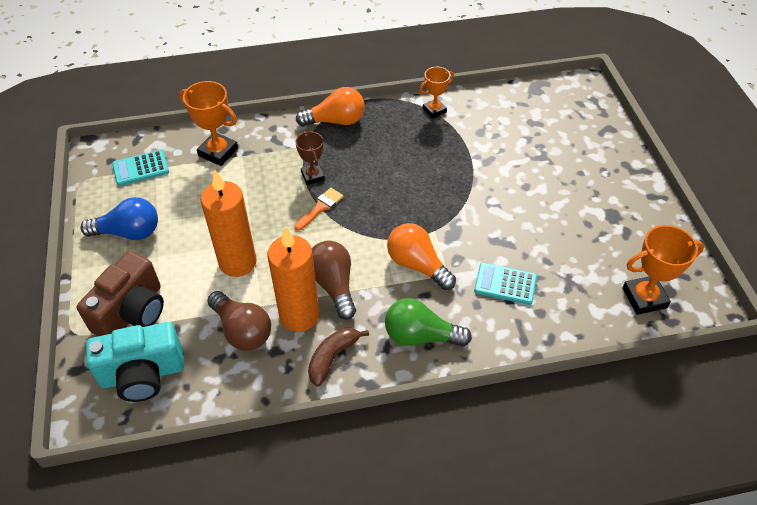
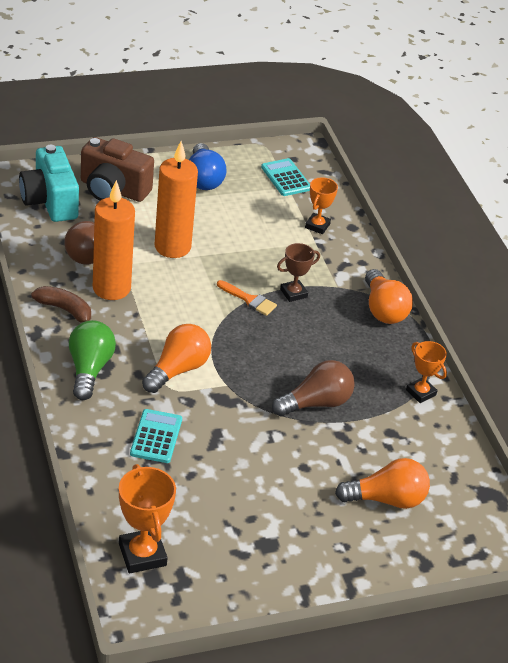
camera: 80 degrees right, 10 degrees down
(218, 152) = (317, 226): orange trophy -> orange trophy, size x0.64
(333, 285) = (148, 310): brown light bulb -> brown light bulb (316, 403)
(551, 142) = (386, 499): none -> orange light bulb

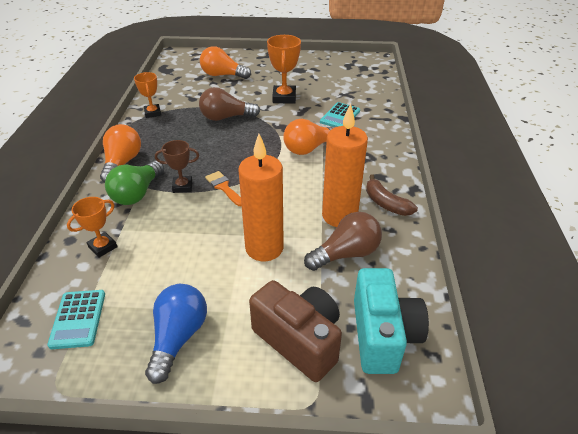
camera: 155 degrees left, 0 degrees up
(89, 369) = (375, 158): green light bulb -> green light bulb (137, 193)
(142, 554) = (366, 75): orange trophy -> orange trophy (284, 97)

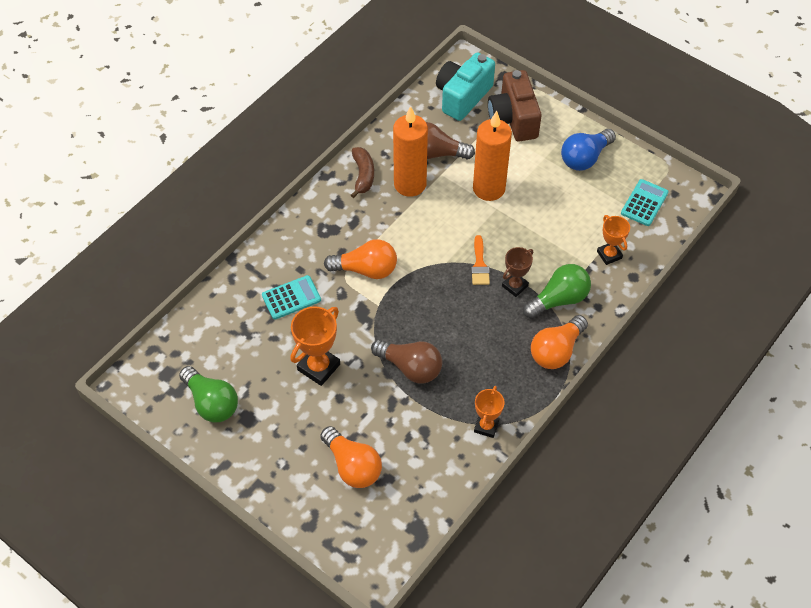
camera: 145 degrees left, 15 degrees up
(103, 247) = (609, 255): orange trophy -> orange trophy turned 75 degrees clockwise
(182, 186) = (515, 286): brown trophy -> brown trophy turned 75 degrees counterclockwise
(325, 67) = (211, 403): none -> green light bulb

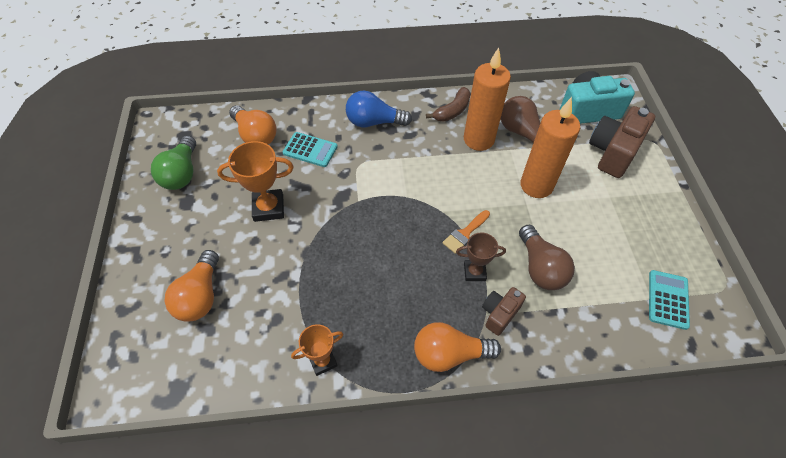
camera: 45 degrees right, 0 degrees up
(366, 269) = (379, 171): orange light bulb -> orange light bulb (255, 135)
(410, 367) = (325, 263): brown light bulb -> brown light bulb (540, 268)
(559, 299) = (499, 314): green light bulb -> brown camera
(584, 158) = (647, 222): blue light bulb -> blue light bulb (374, 122)
(609, 255) = (586, 315): orange trophy -> none
(644, 203) = (668, 299): turquoise calculator -> turquoise calculator turned 60 degrees counterclockwise

